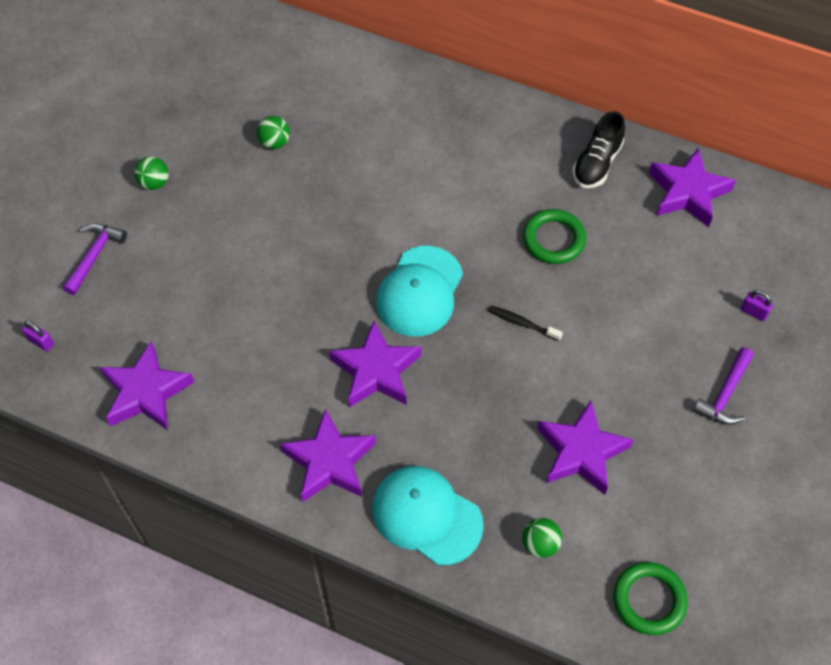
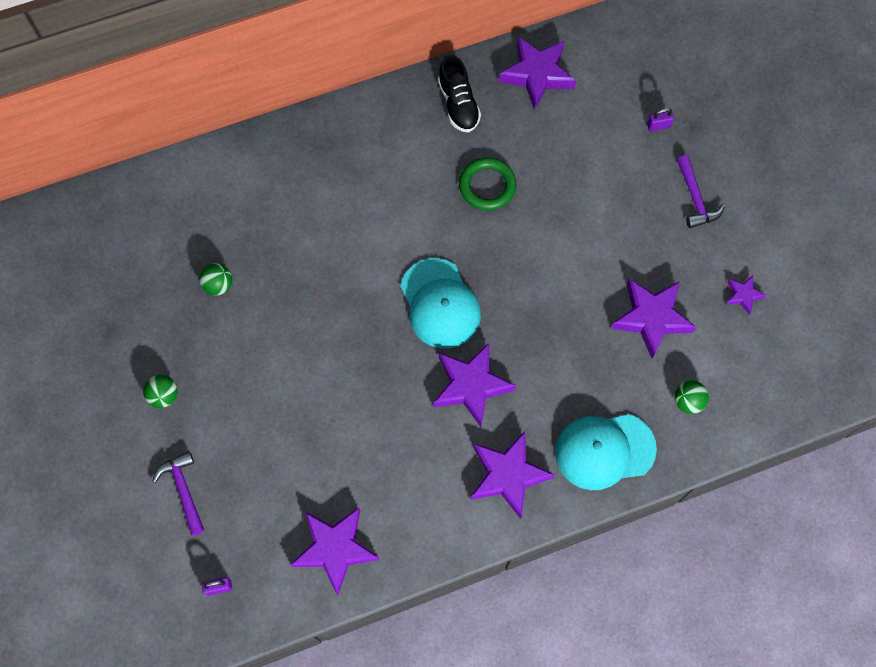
camera: 45 degrees left, 10 degrees up
(522, 323) = (528, 264): black toothbrush -> none
(649, 600) = (781, 374): green ring -> none
(684, 506) = (743, 295): none -> purple star

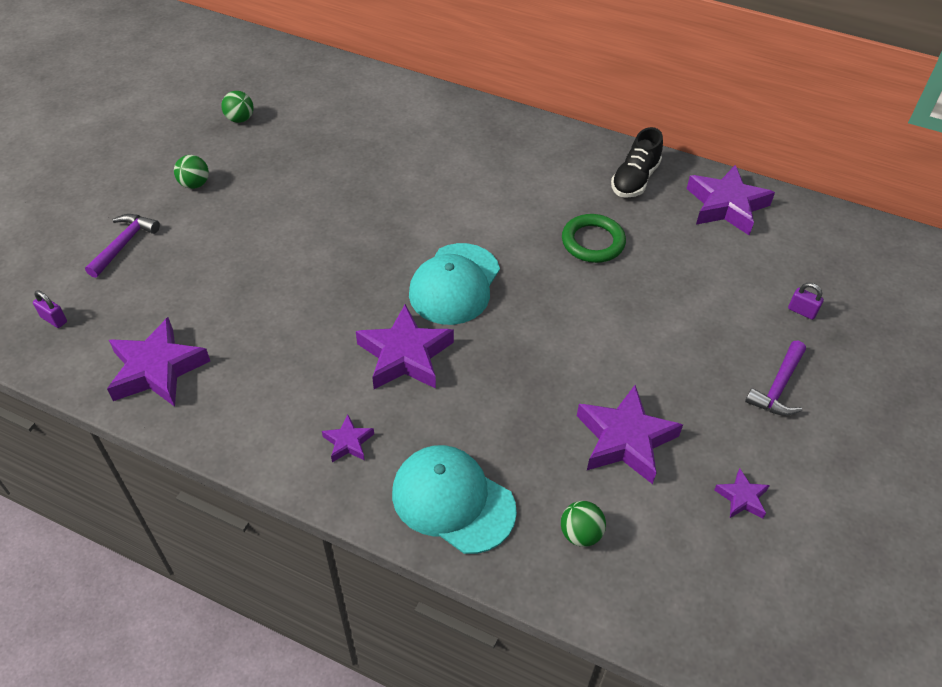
camera: 45 degrees right, 20 degrees down
(218, 285) = (318, 154): green ball -> green ball (240, 119)
(508, 475) = (348, 442): purple star -> purple star, size x0.49

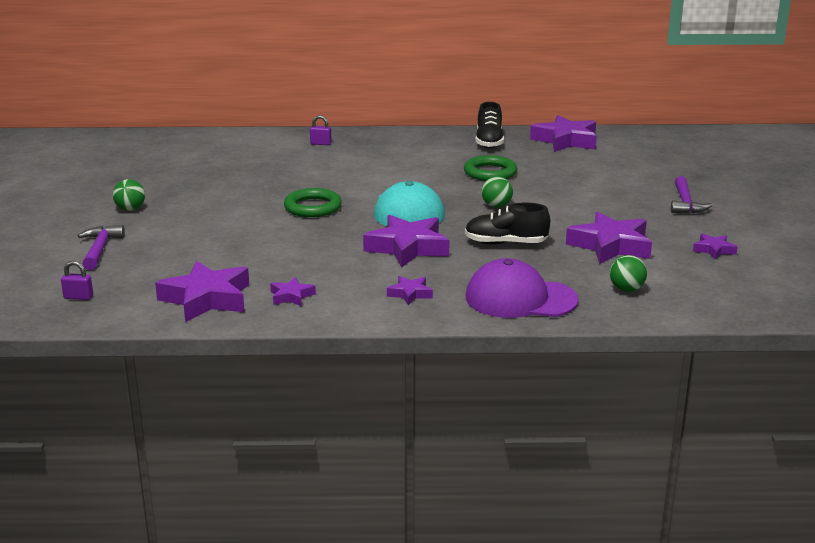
camera: 25 degrees left, 25 degrees down
(234, 397) = (291, 296): none -> purple star
(240, 119) = (133, 172): green ball -> green ball (496, 206)
(363, 243) = (313, 207): none -> green ring
(453, 501) = (520, 299): turquoise cap -> purple cap
(512, 387) = (505, 243): none -> black shoe
(802, 311) = (665, 171): purple padlock -> purple padlock (320, 143)

